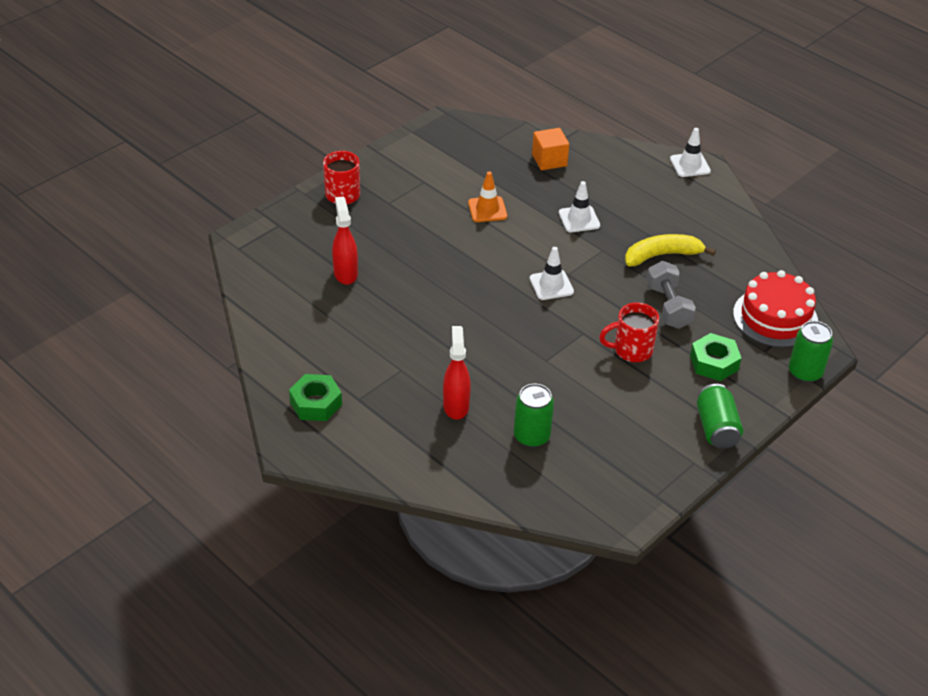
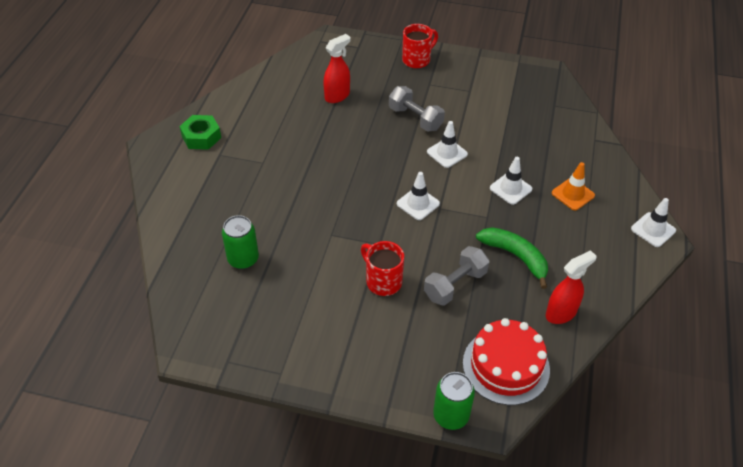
camera: 60 degrees right, 5 degrees up
(431, 235) = (415, 118): none -> grey dumbbell
(456, 406) = (246, 205): red spray bottle -> red spray bottle (561, 313)
(487, 209) = (471, 134): orange traffic cone -> orange traffic cone (573, 194)
(499, 236) = (447, 153): none -> white traffic cone
(549, 160) = (564, 143): orange cube -> none
(662, 255) = (515, 257): yellow banana -> green banana
(714, 363) = (410, 342): green nut -> none
(716, 428) = (331, 374): green can -> none

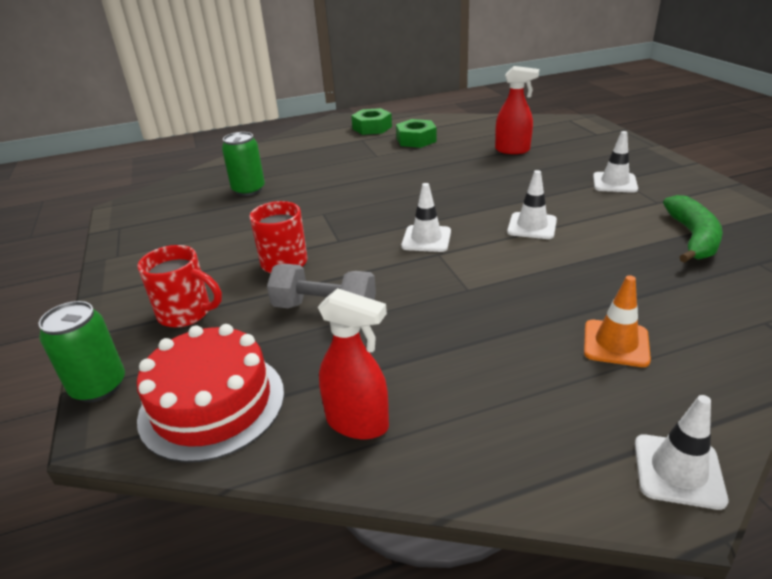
camera: 60 degrees right, 15 degrees down
(259, 128) = (416, 140): none -> green nut
(415, 118) = (552, 191): grey dumbbell -> none
(417, 60) = (641, 161): red mug -> red mug (186, 313)
(510, 188) = (543, 288): white traffic cone -> white traffic cone (614, 183)
(515, 257) = (424, 337): green banana -> green banana (692, 238)

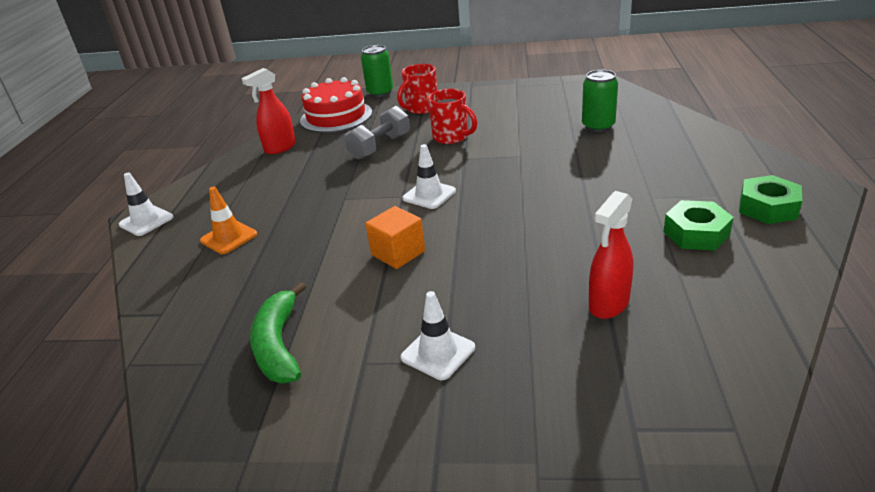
camera: 115 degrees right, 0 degrees up
(532, 226) = (398, 253): white traffic cone -> orange cube
(692, 238) = (279, 345): green banana -> green banana turned 45 degrees clockwise

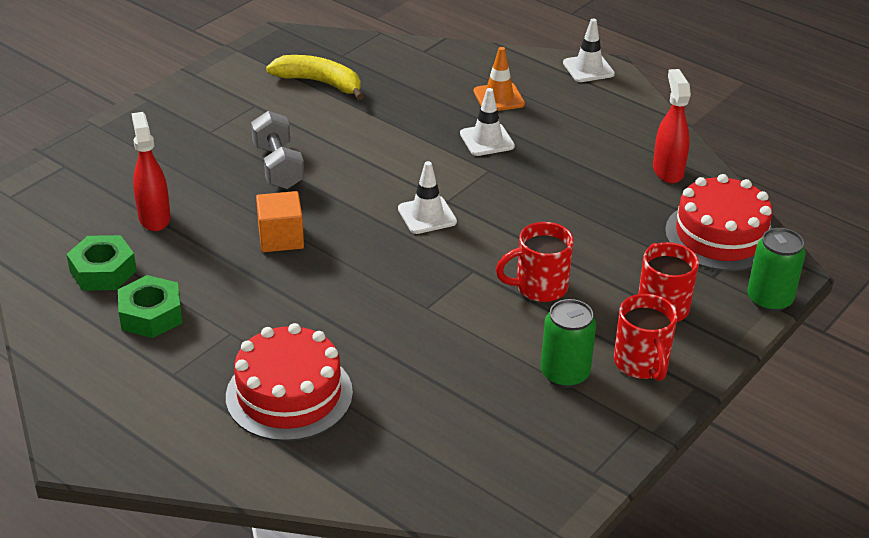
camera: 120 degrees right, 5 degrees up
(279, 345) = (320, 83): green banana -> yellow banana
(380, 147) = (581, 231): grey dumbbell -> grey dumbbell (278, 166)
(398, 253) = (355, 162): orange cube -> orange cube (281, 238)
(438, 352) = (221, 133): white traffic cone -> white traffic cone (487, 140)
(474, 98) = (641, 364): none -> red mug
(598, 126) = (415, 407): green can -> green can (564, 374)
(656, 156) = (289, 394): none -> red cake
(767, 208) = (113, 384): green nut -> green nut (103, 271)

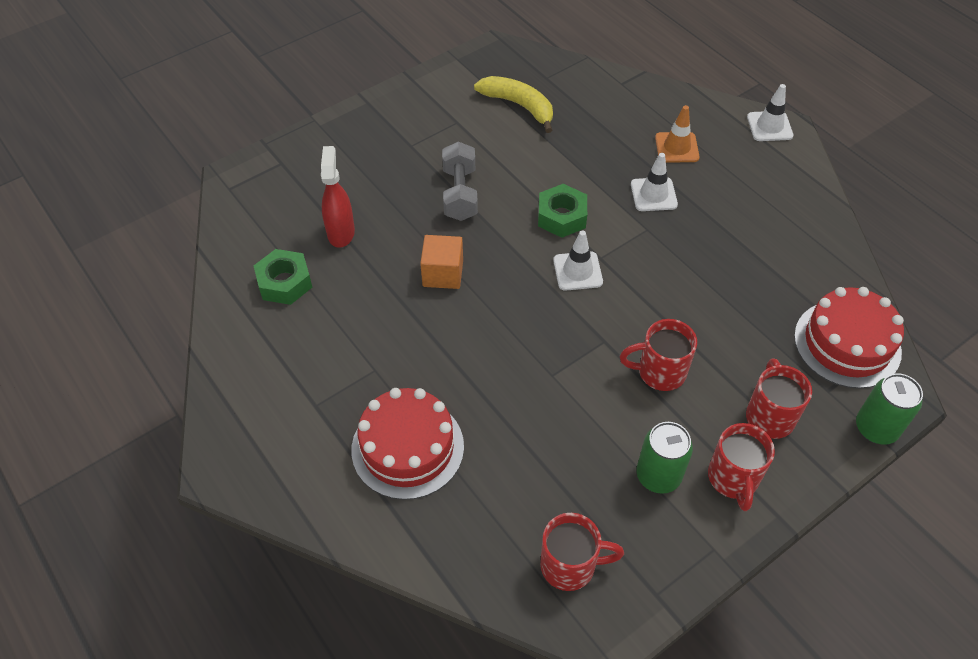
camera: 15 degrees right, 15 degrees up
(151, 315) = (312, 337): green nut -> green nut (561, 217)
(496, 465) = (570, 565): none -> red mug
(667, 171) = (815, 259): red spray bottle -> none

